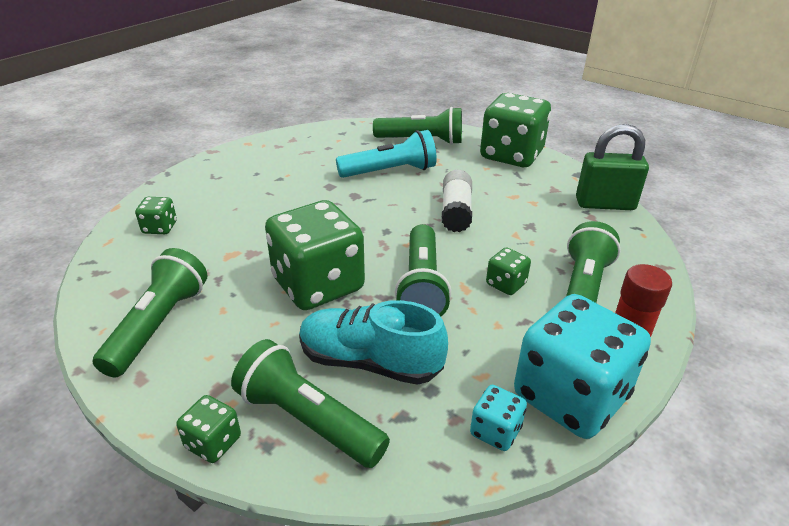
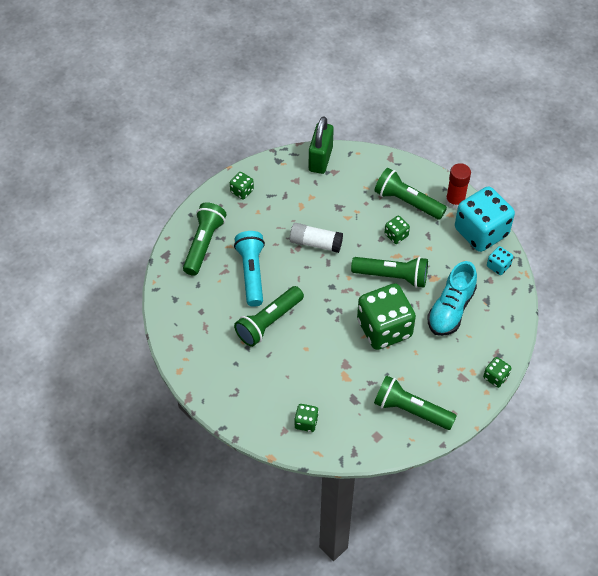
camera: 80 degrees left, 20 degrees up
(308, 420) = (486, 338): green flashlight -> green flashlight (269, 322)
(511, 155) = (242, 191): green dice -> green dice, size x0.44

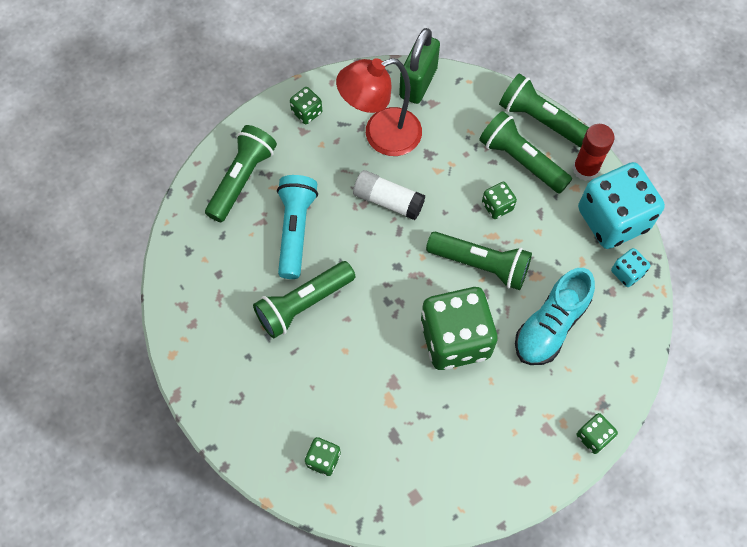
camera: 10 degrees right, 10 degrees up
(301, 199) = (381, 136): none -> red lamp
(411, 410) = (468, 466): green flashlight -> green flashlight (541, 120)

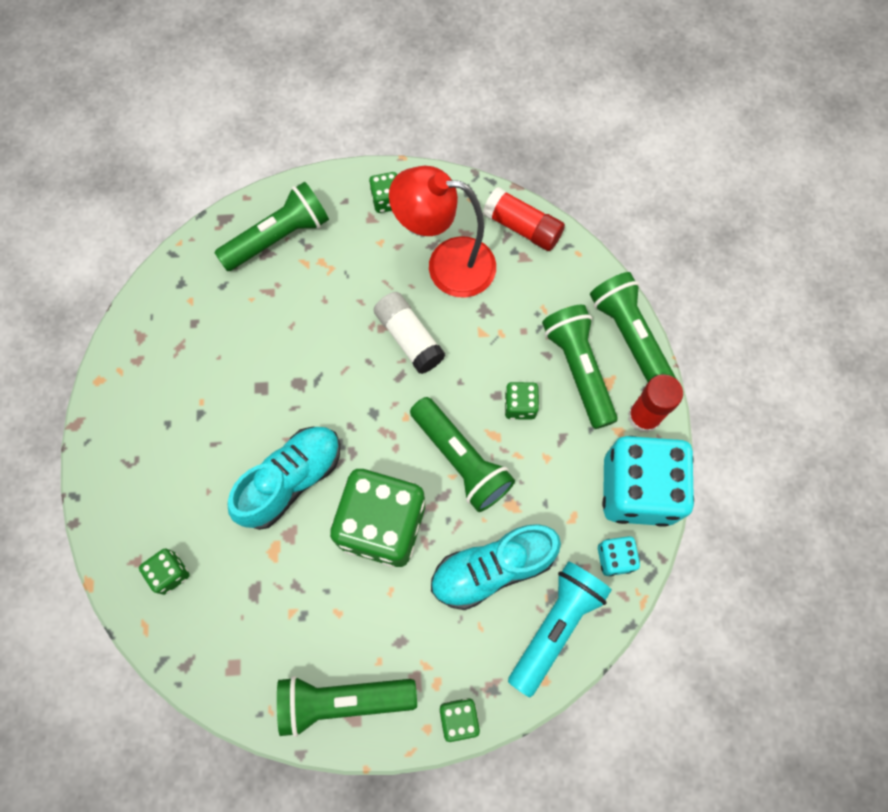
camera: 30 degrees right, 5 degrees up
(295, 230) = (296, 319): turquoise flashlight -> turquoise flashlight (555, 626)
(303, 304) = (255, 400): green flashlight -> green flashlight (343, 700)
(369, 345) = (291, 480): none -> turquoise shoe
(418, 83) = (522, 227): green padlock -> red glue stick

